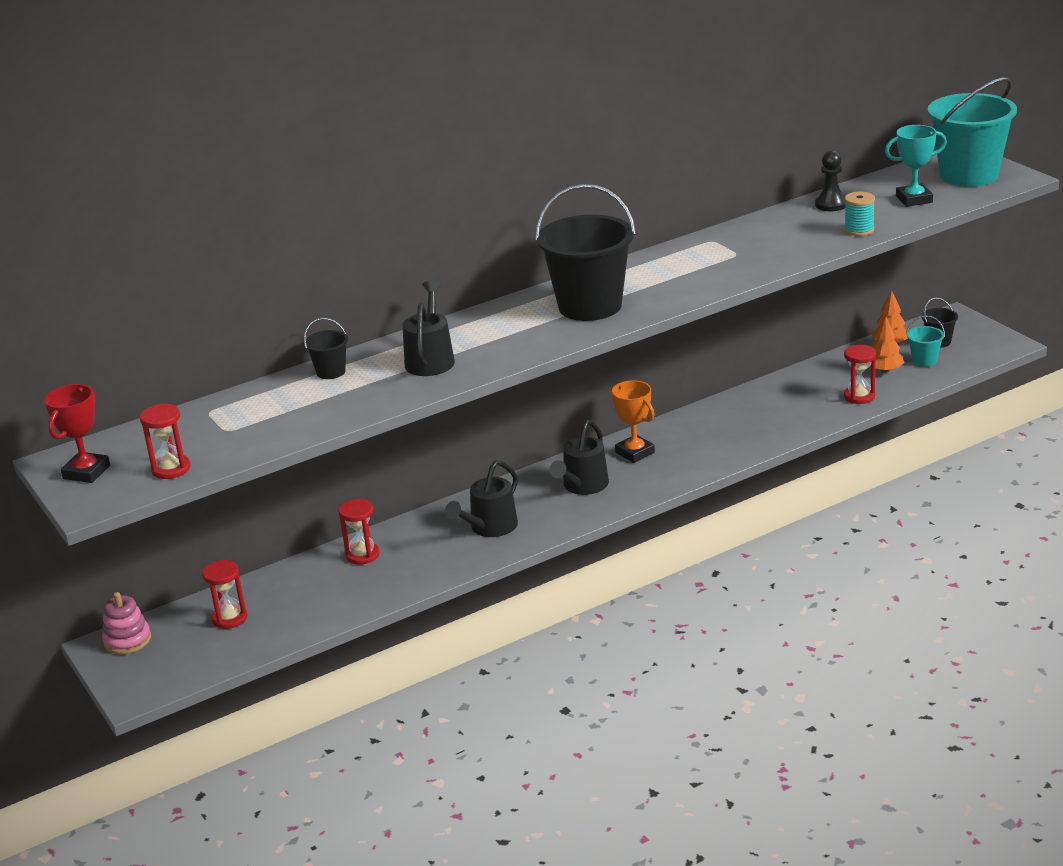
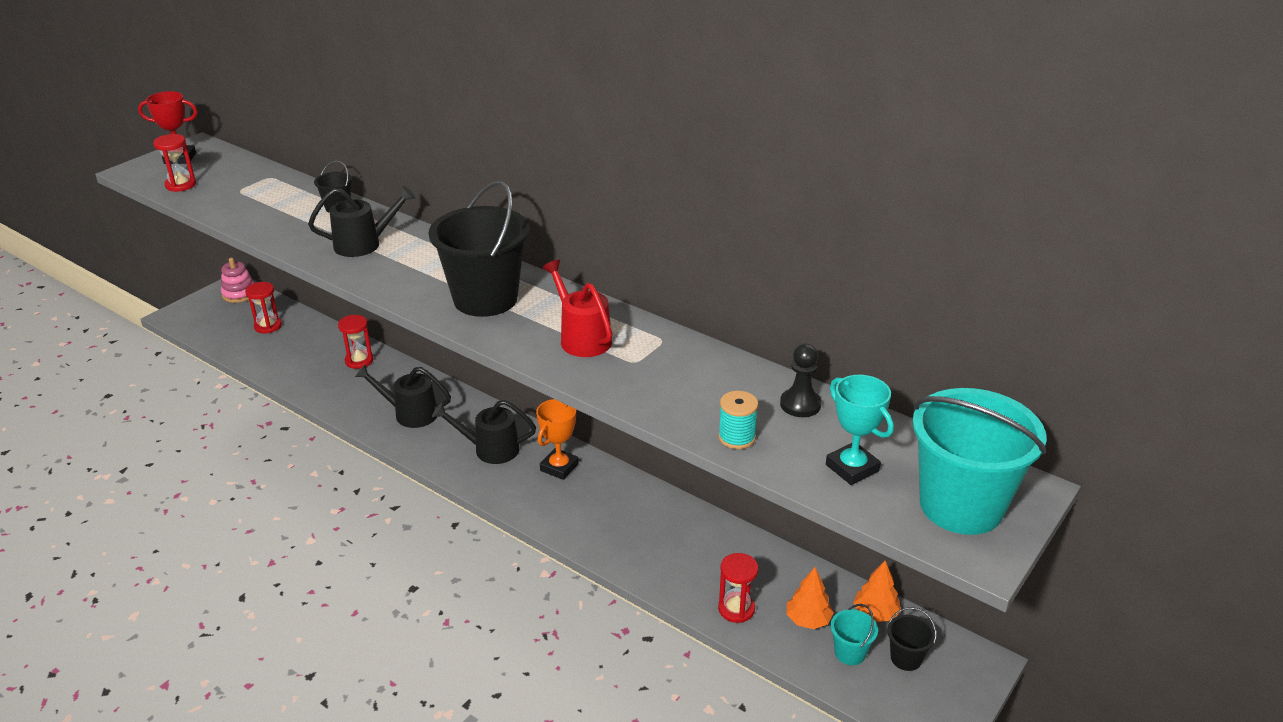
camera: 65 degrees right, 5 degrees up
(685, 271) = (581, 338): none -> red watering can

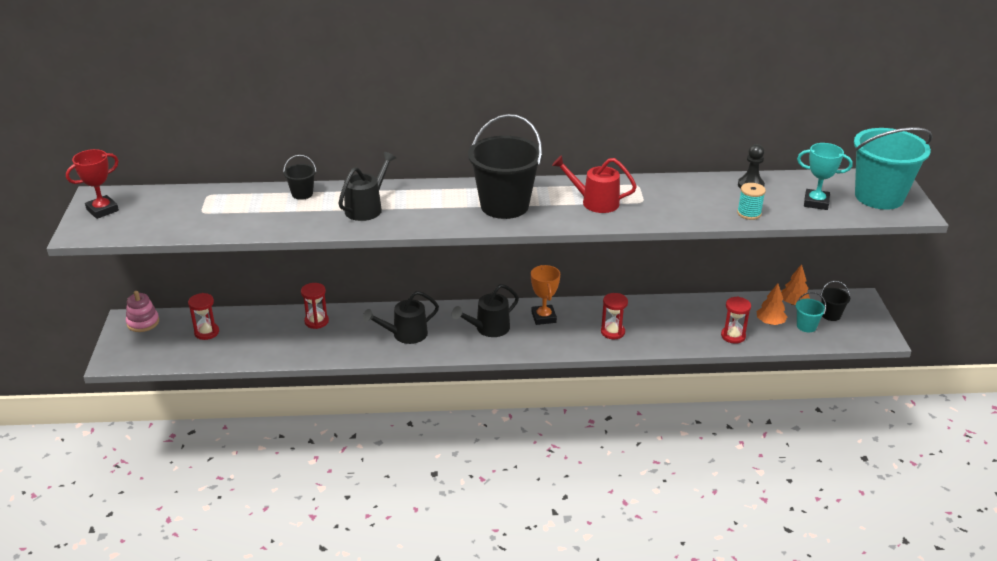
camera: 40 degrees left, 0 degrees up
(180, 185) = (145, 227): red hourglass -> red hourglass (612, 332)

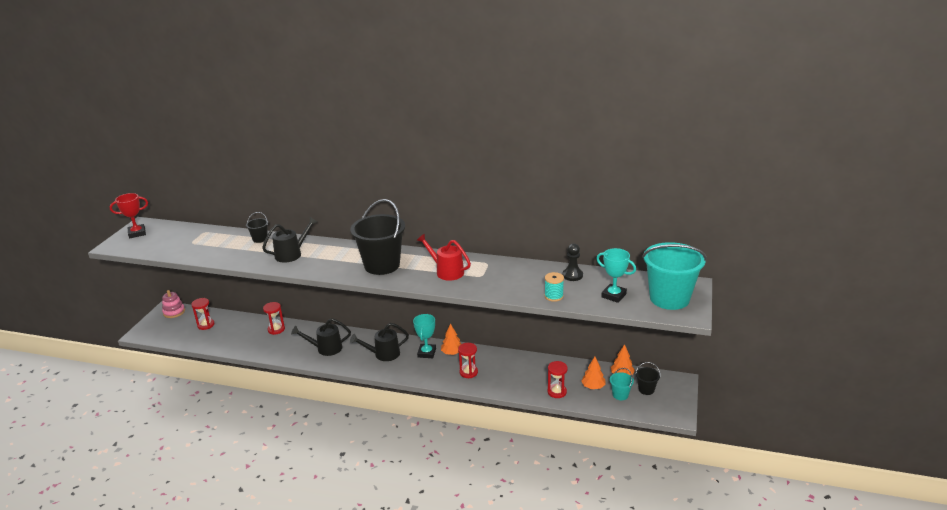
camera: 20 degrees right, 5 degrees down
(543, 317) = (426, 353): orange trophy -> turquoise trophy
(575, 312) = (452, 353): none -> orange tree

